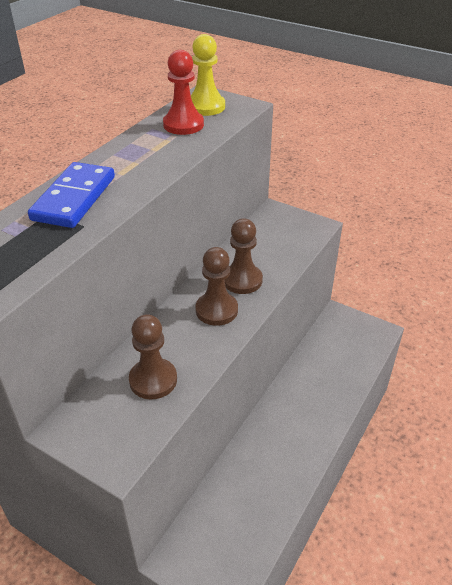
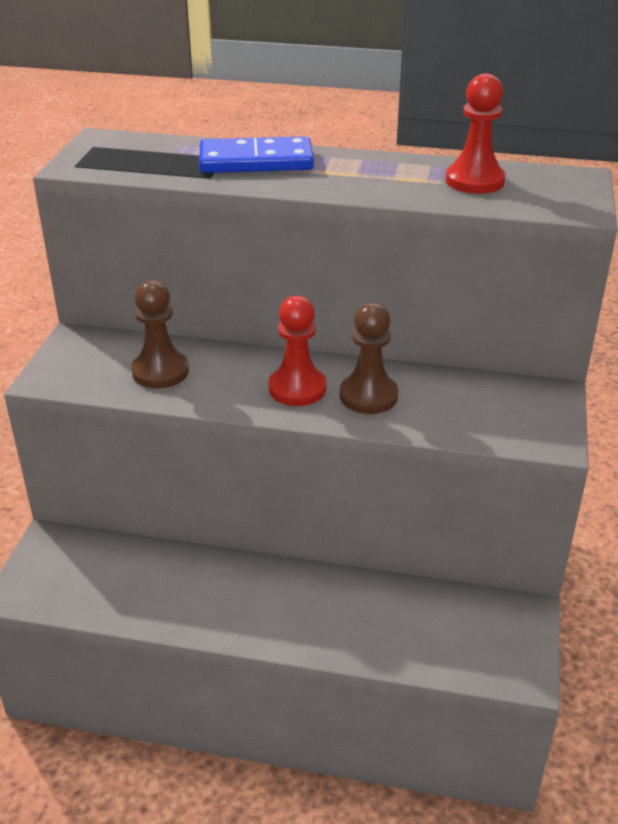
camera: 70 degrees right, 5 degrees down
(206, 107) = (542, 185): yellow pawn -> none
(216, 310) = (297, 388): brown pawn -> red pawn

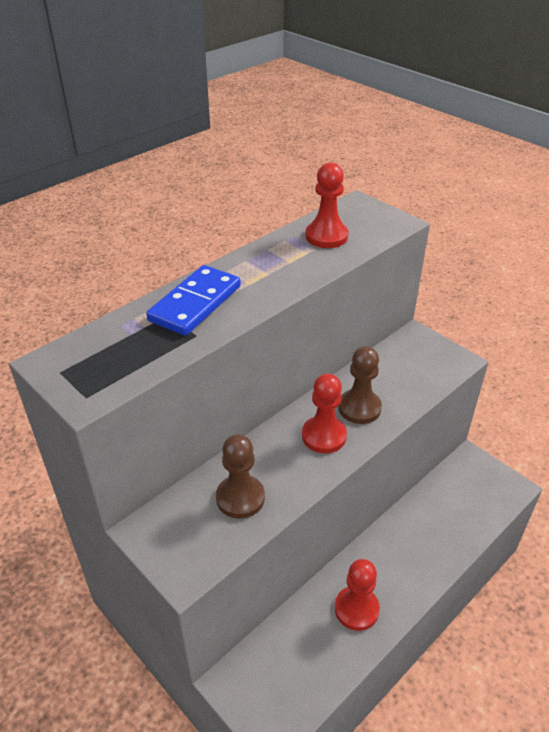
camera: 55 degrees left, 5 degrees up
(200, 595) = (356, 609): none -> red pawn

